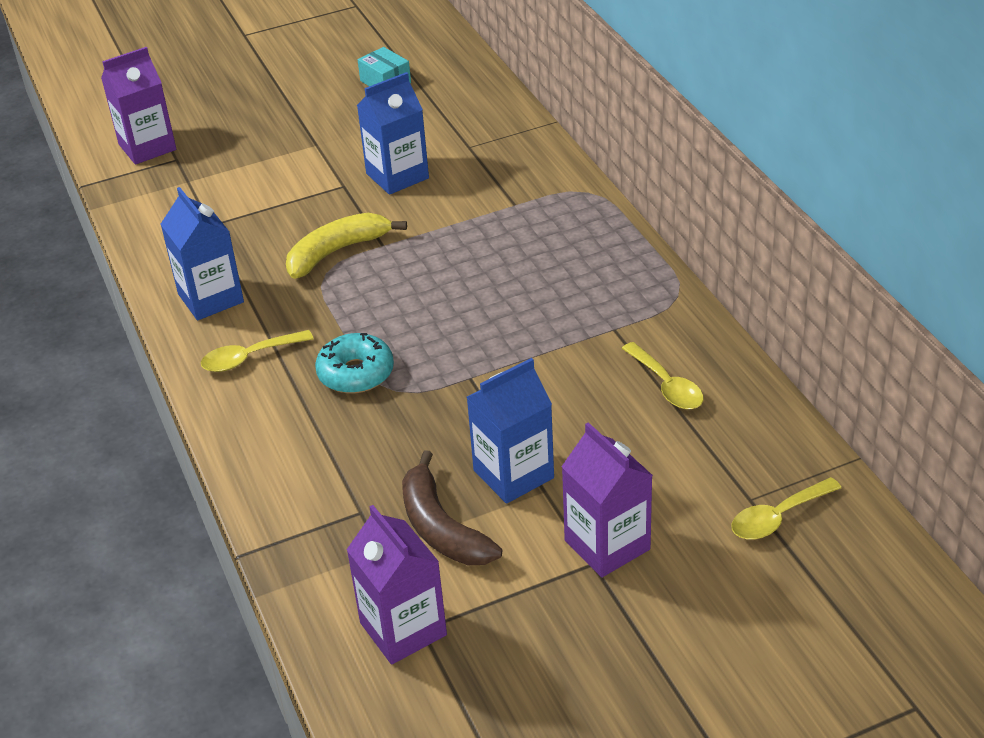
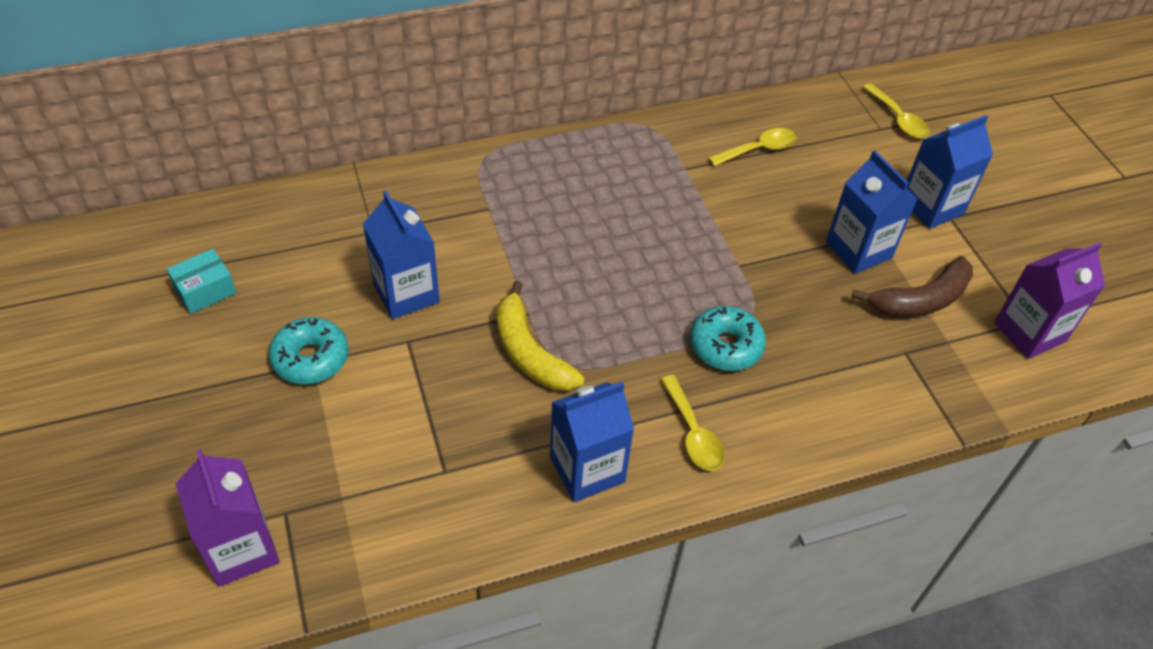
camera: 90 degrees left, 10 degrees up
(320, 142) = (310, 358): none -> turquoise donut
(607, 545) = (931, 207): purple carton -> blue carton

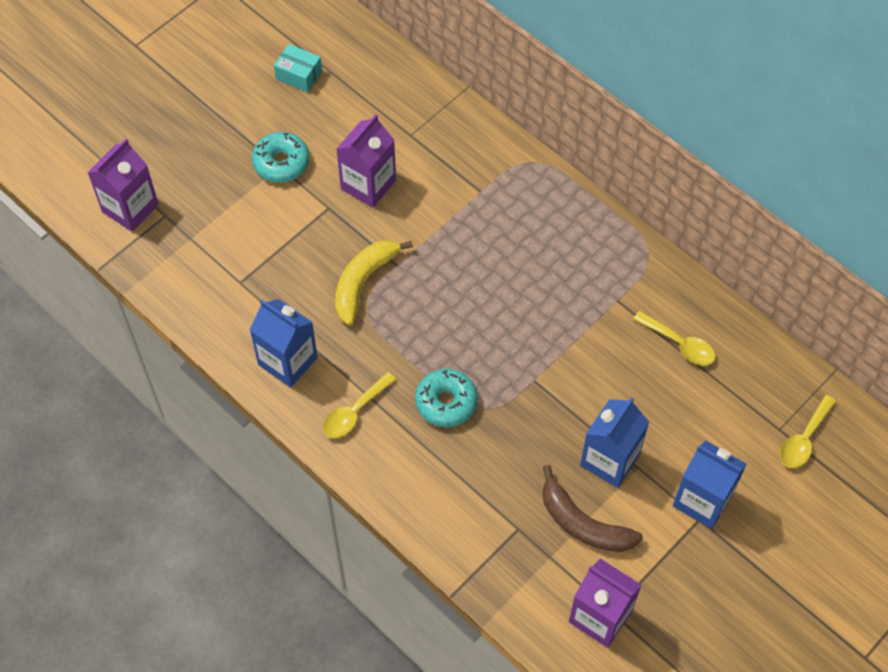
camera: 65 degrees right, 10 degrees up
(406, 293) = (368, 184): blue carton -> purple carton

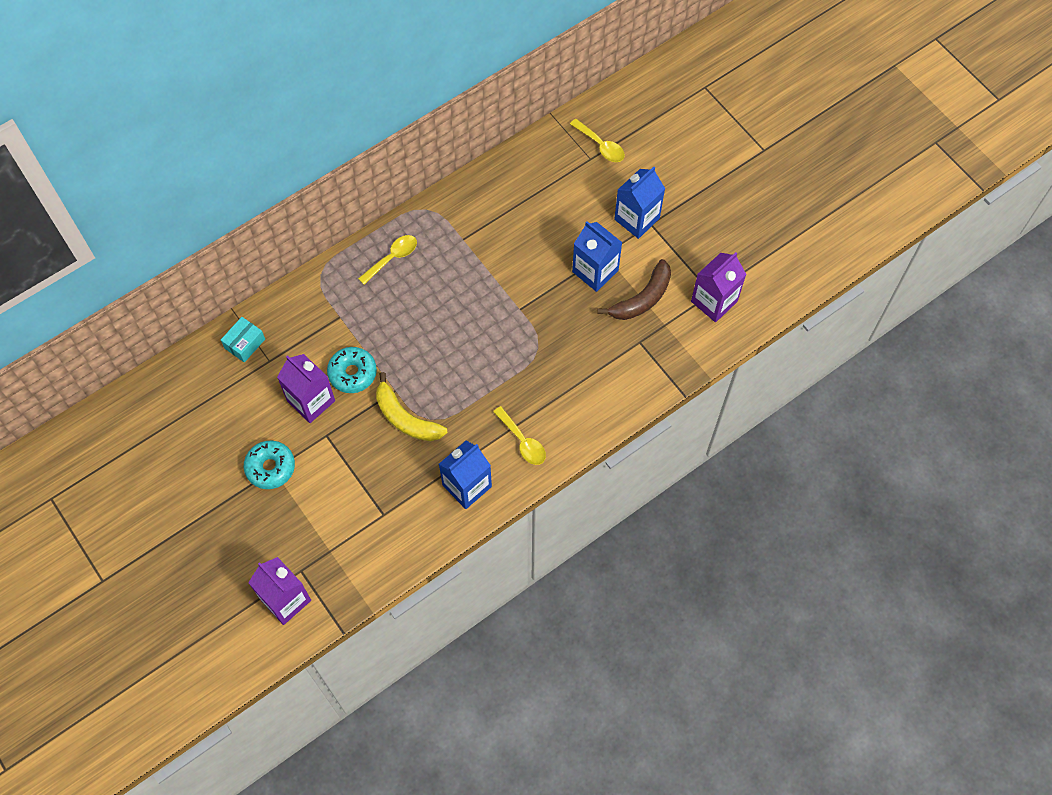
camera: 80 degrees left, 5 degrees up
(299, 75) = (180, 441): turquoise box -> turquoise box (245, 343)
(446, 402) = (527, 374): turquoise donut -> turquoise donut (352, 373)
(679, 344) = (509, 206): yellow spoon -> yellow spoon (392, 258)

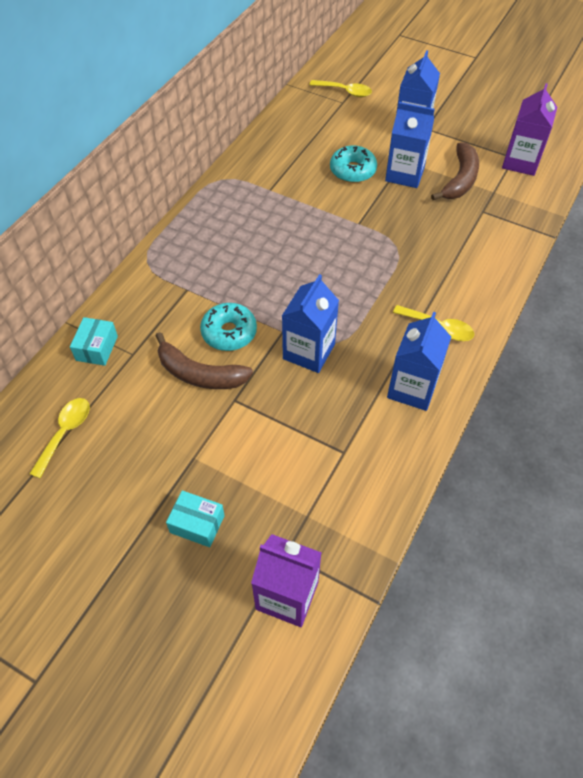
camera: 25 degrees left, 10 degrees down
(251, 522) = (197, 524): none -> turquoise box
(270, 467) = (189, 456): turquoise donut -> turquoise donut (352, 171)
(311, 401) = (199, 374): purple carton -> brown banana
(392, 258) = (211, 225): yellow spoon -> yellow spoon (65, 433)
(405, 418) = (309, 351): yellow banana -> blue carton

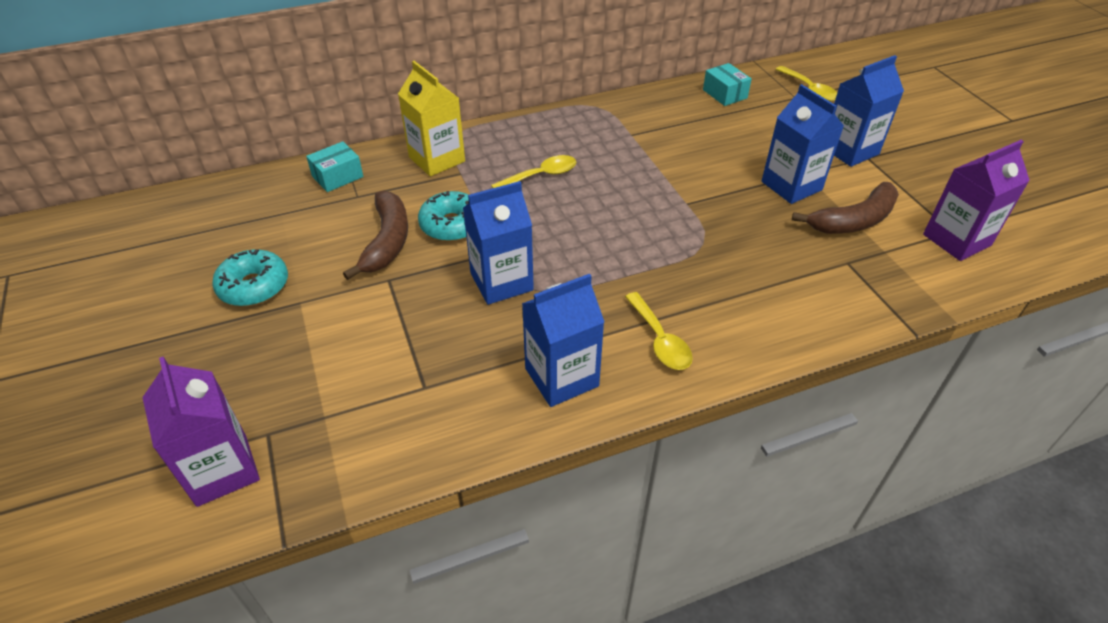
camera: 40 degrees right, 10 degrees down
(65, 433) = (238, 222): yellow spoon -> yellow spoon (541, 176)
(156, 288) = (437, 159): none -> yellow carton
(197, 524) = (235, 355): turquoise box -> turquoise box (725, 94)
(199, 374) = (387, 242): brown banana -> brown banana turned 150 degrees counterclockwise
(352, 171) = (736, 157): turquoise donut -> turquoise donut (254, 286)

